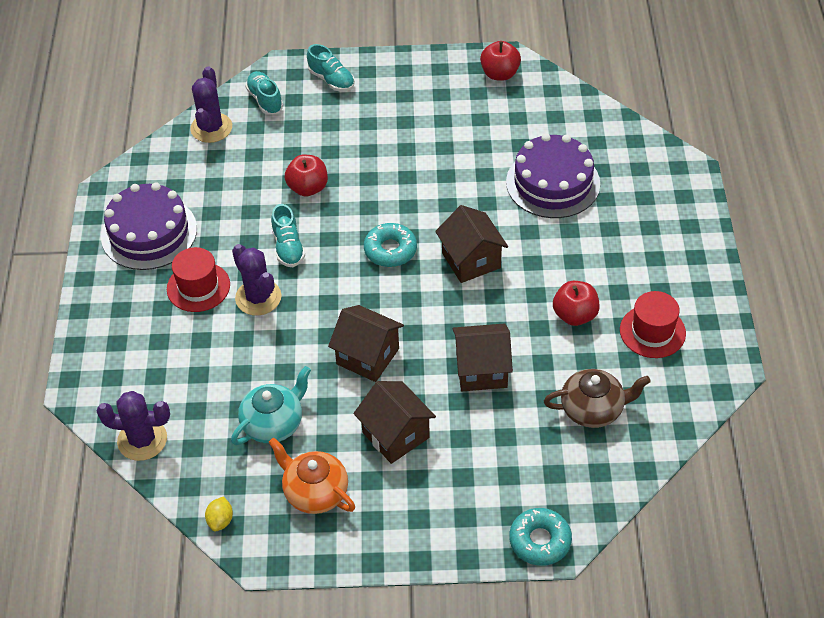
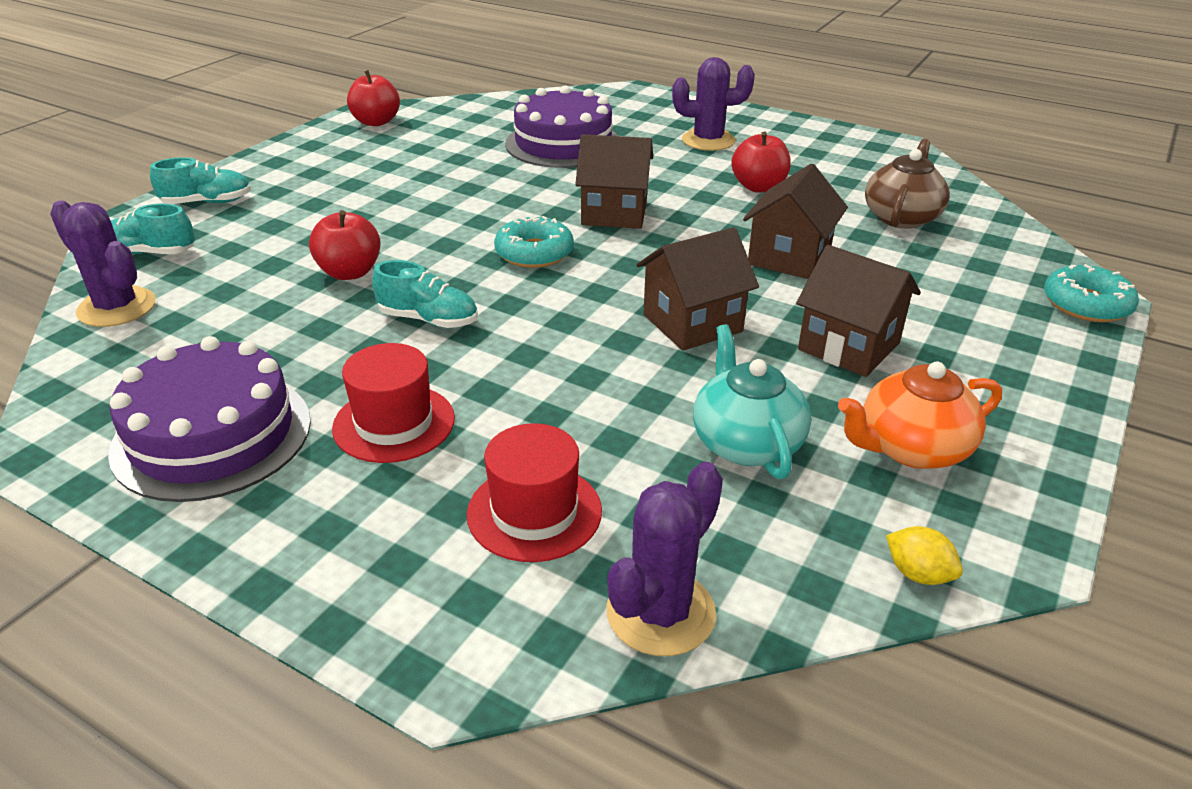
camera: 60 degrees left, 15 degrees down
(258, 297) = (487, 374): purple cactus -> purple cactus (708, 140)
(395, 435) = (848, 346): brown house -> brown house turned 45 degrees clockwise
(652, 331) = (819, 161): red hat -> red hat (534, 512)

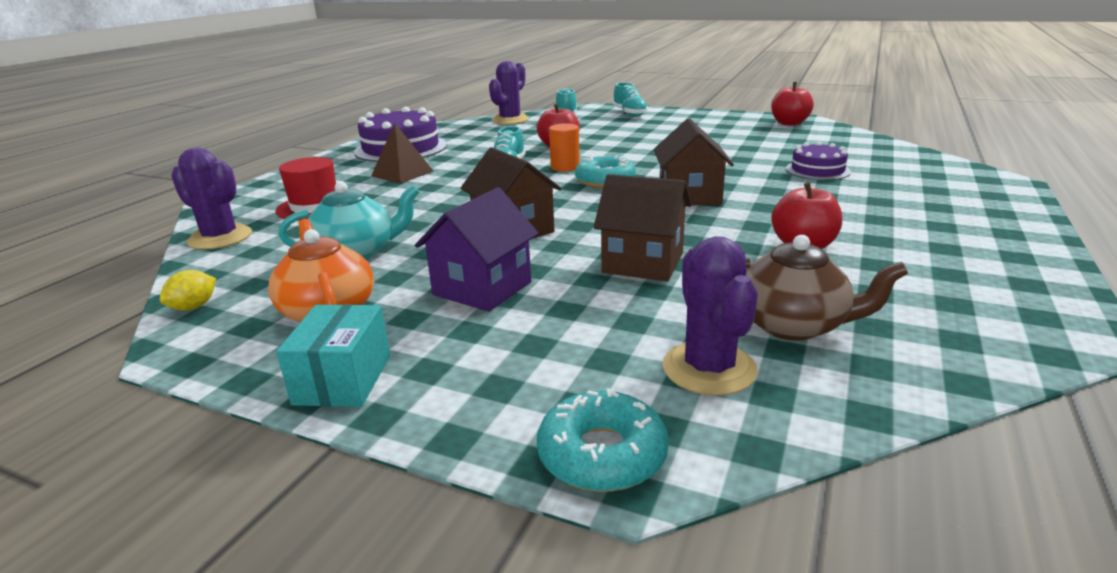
camera: 85 degrees right, 10 degrees down
(394, 423) = (402, 173): red hat -> brown pyramid
(459, 275) = (565, 167): none -> orange cylinder
(563, 143) = (817, 170): purple cake -> purple cake, size x0.56
(708, 140) = (906, 220): purple cactus -> purple cactus (709, 368)
(848, 346) = (482, 288): brown house -> purple house
(1041, 422) = (343, 379): none -> turquoise box

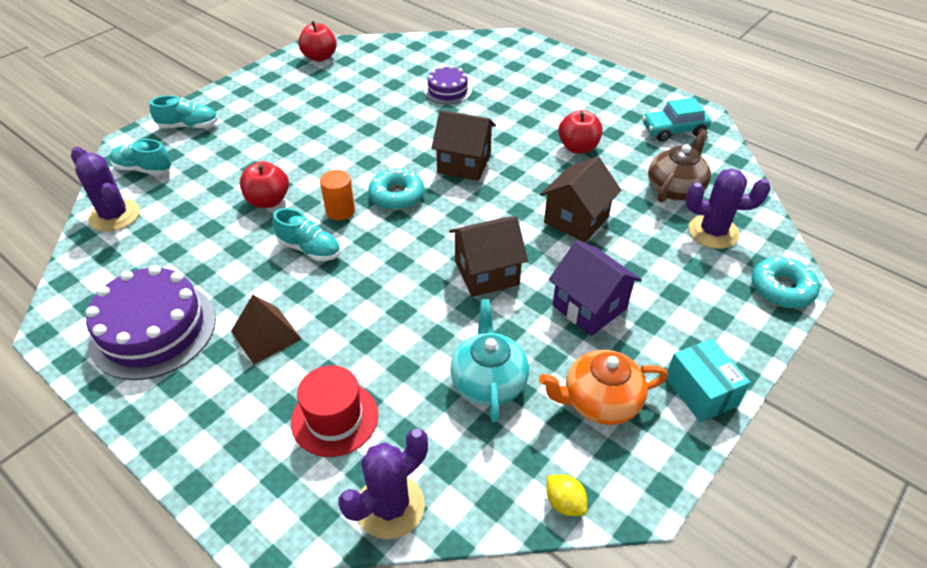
camera: 75 degrees left, 20 degrees up
(343, 379) = (701, 391): turquoise box -> turquoise box turned 45 degrees clockwise
(966, 311) = (674, 130): none -> turquoise car

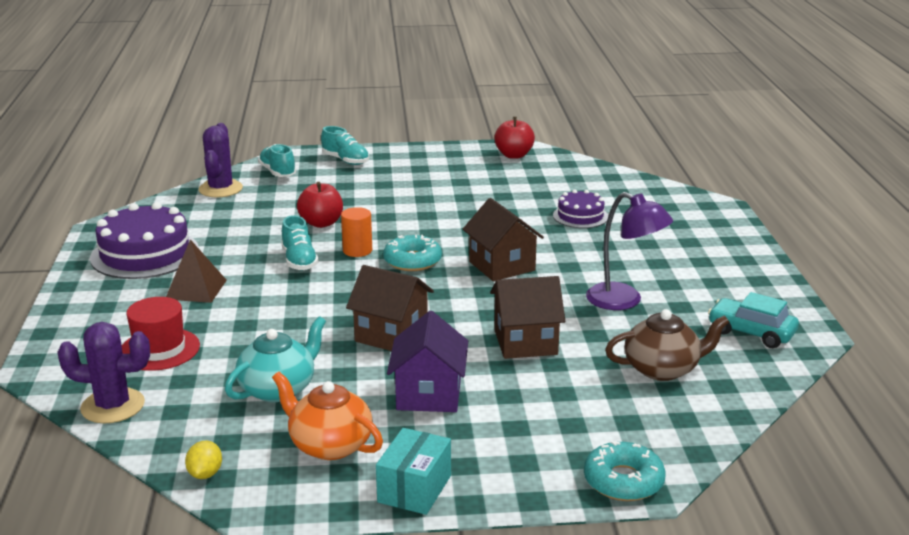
camera: 45 degrees right, 20 degrees down
(578, 148) = (624, 301): red apple -> purple lamp
(713, 232) = (637, 413): purple cactus -> none

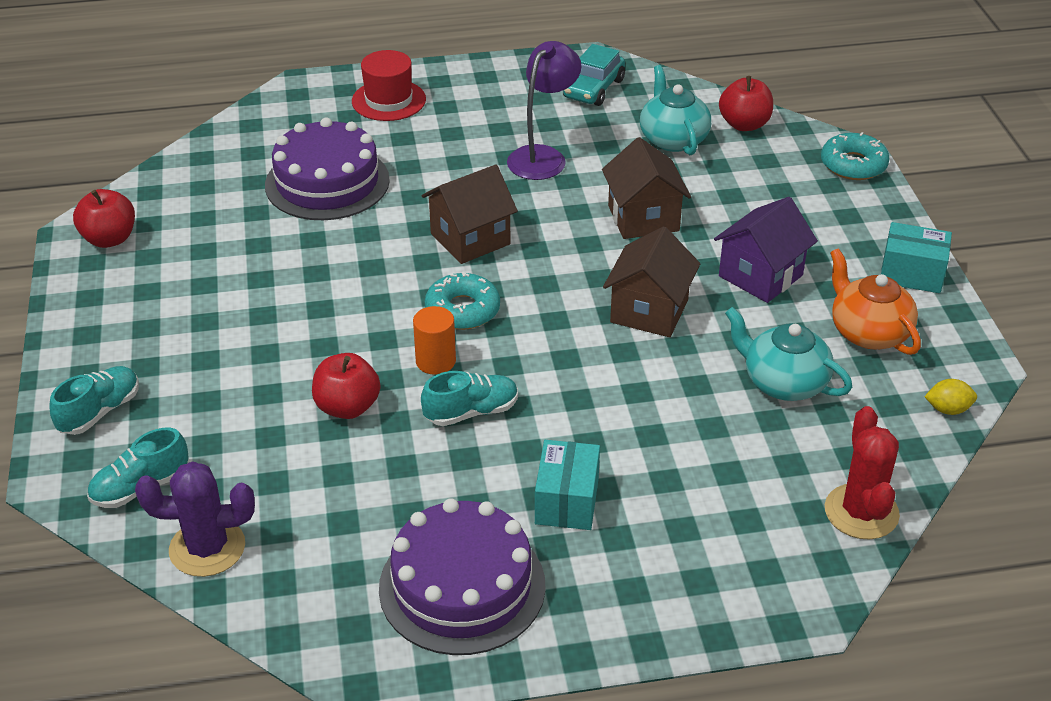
camera: 95 degrees left, 15 degrees up
(113, 406) = (861, 512): purple cactus -> red cactus
(159, 349) = (729, 501): red hat -> red hat (388, 100)
(196, 289) = (567, 501): brown pyramid -> turquoise box
(329, 445) = (868, 332): orange teapot -> orange teapot turned 120 degrees clockwise
(429, 395) = (760, 276): purple house -> purple house turned 45 degrees counterclockwise
(580, 216) = (327, 182): purple cake -> purple cake, size x1.79
(663, 369) = (673, 139): brown teapot -> turquoise teapot
(699, 415) = (744, 124): none -> red apple

